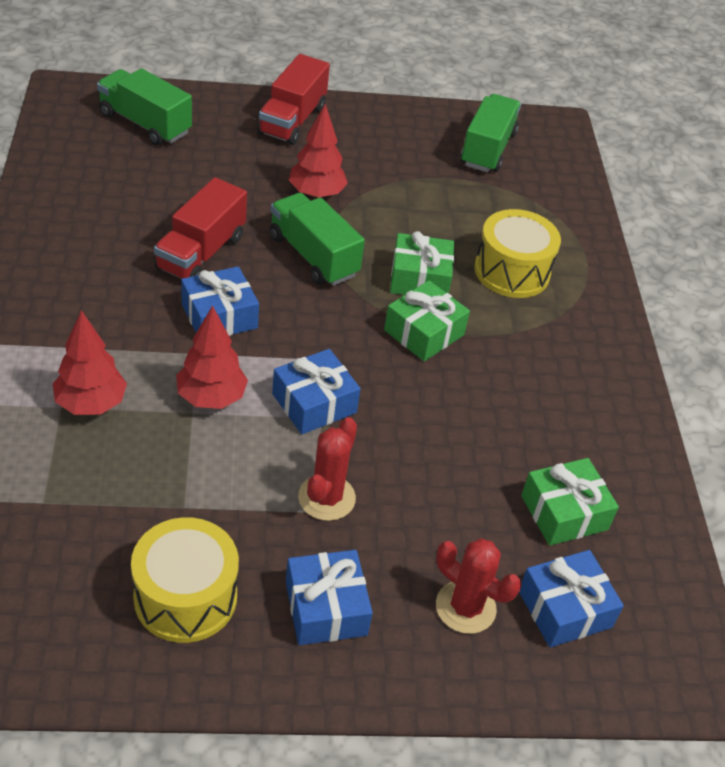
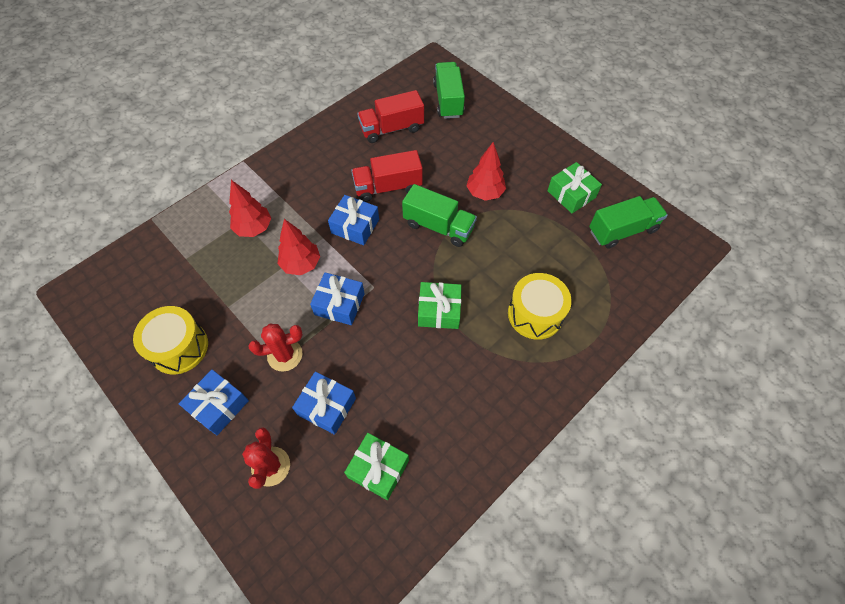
camera: 55 degrees right, 15 degrees up
(292, 120) = (526, 142): red truck -> red truck (391, 129)
(313, 256) = (438, 226): green truck -> green truck turned 105 degrees clockwise
(419, 279) = (476, 279): green gift -> green gift (571, 194)
(565, 609) = (311, 516): blue gift -> blue gift (326, 406)

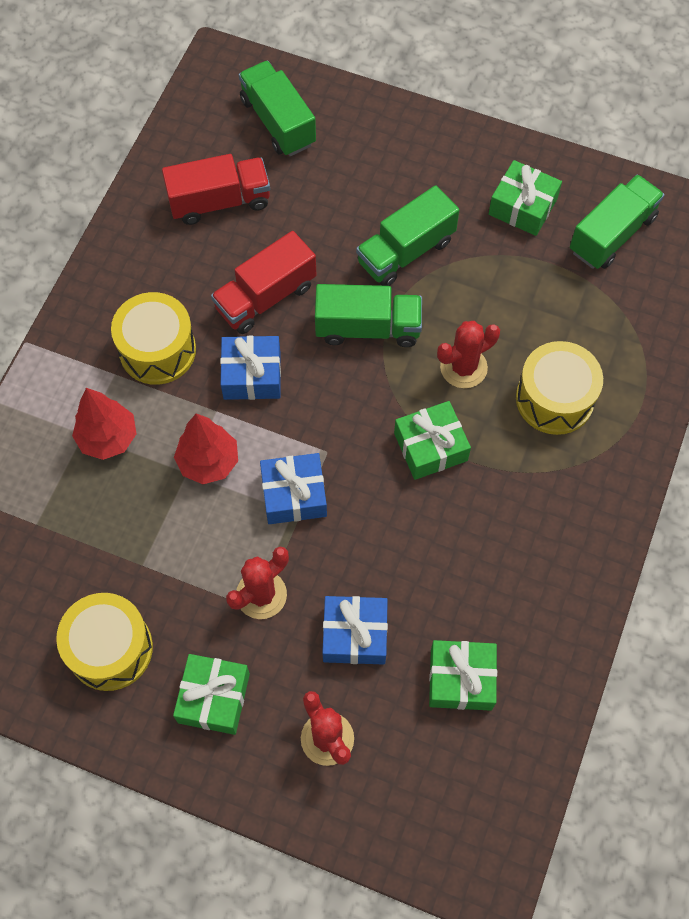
camera: 25 degrees left, 5 degrees up
(218, 406) = (213, 698): blue gift -> green gift
(310, 192) = (157, 350): none -> yellow drum
(391, 129) = (219, 202): red truck -> red truck turned 150 degrees counterclockwise
(485, 193) = (405, 251): red tree -> green truck
(485, 272) = (463, 367): none -> red cactus

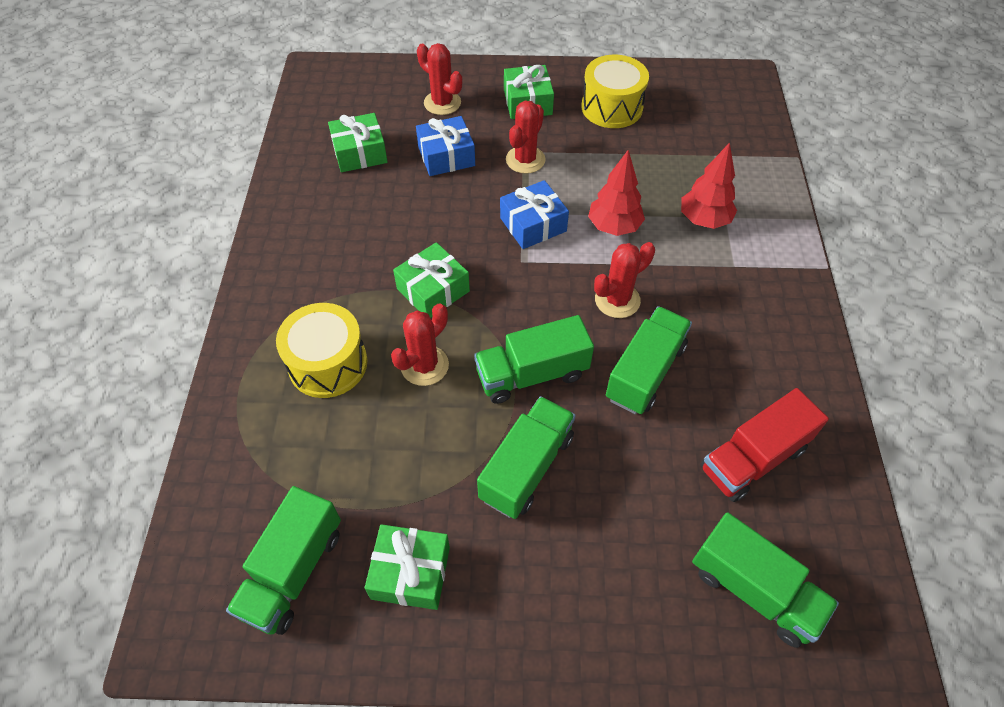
camera: 160 degrees right, 10 degrees down
(157, 350) = (712, 295): yellow drum -> none
(252, 375) = (617, 300): blue gift -> red cactus
(265, 297) = (645, 372): red truck -> green truck

